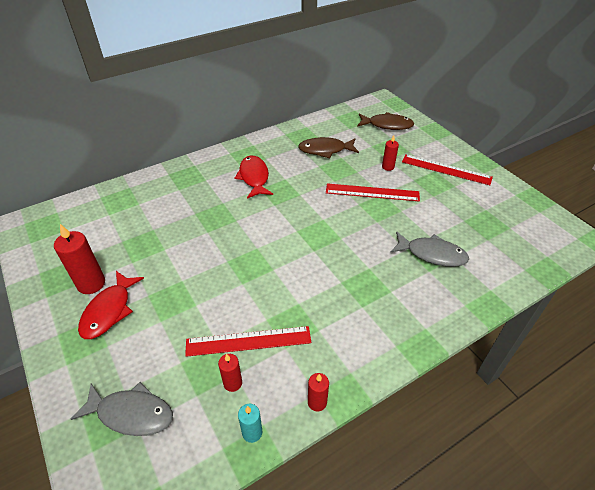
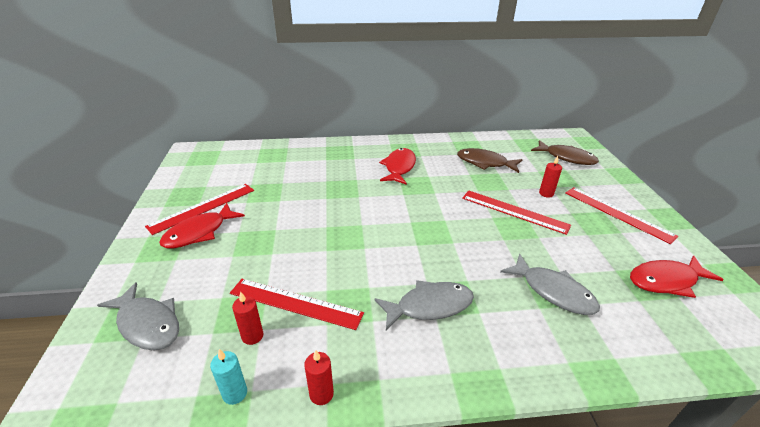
camera: 25 degrees right, 10 degrees down
(91, 284) = (203, 207): red candle -> red ruler
(353, 300) = (429, 306): none -> grey fish
(498, 217) = (666, 281): none -> red fish

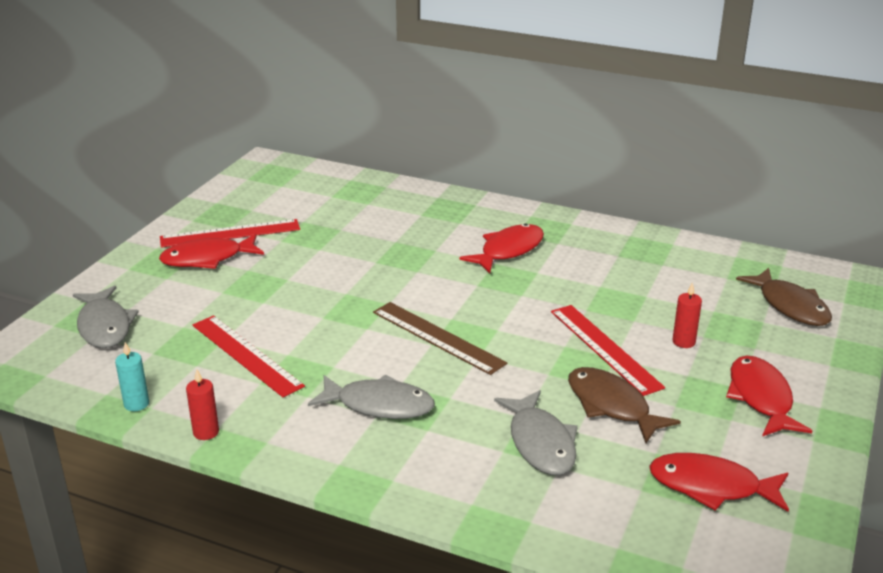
camera: 30 degrees right, 5 degrees down
(252, 336) = (184, 368): red candle -> none
(416, 238) = (437, 337): none -> brown ruler
(485, 163) = (642, 278): brown fish -> brown fish (611, 406)
(617, 213) = (760, 398): red ruler -> red fish

